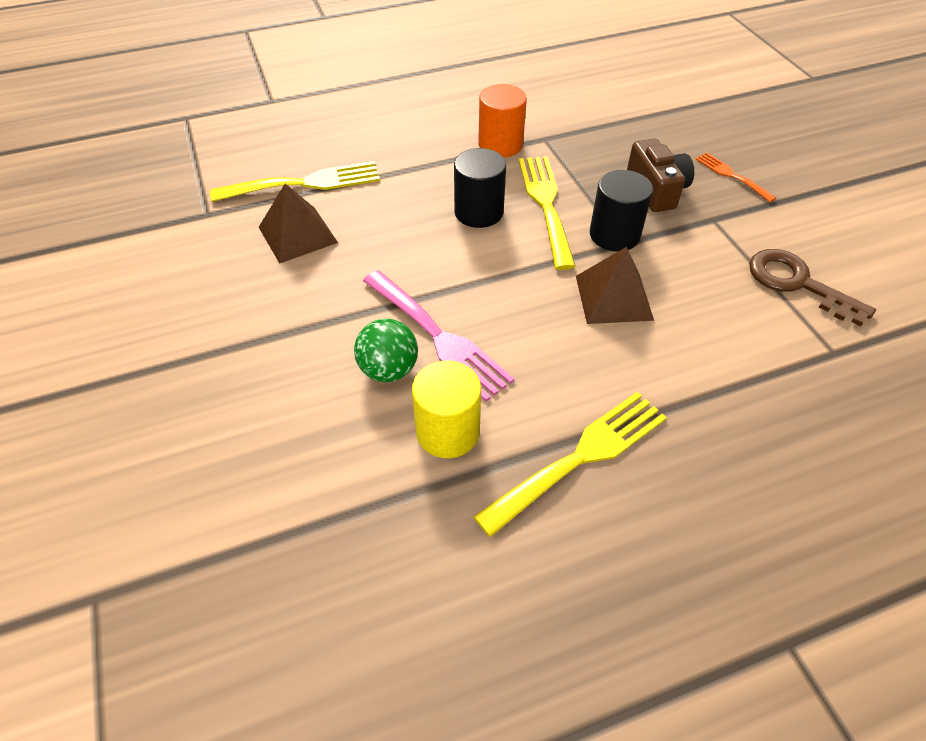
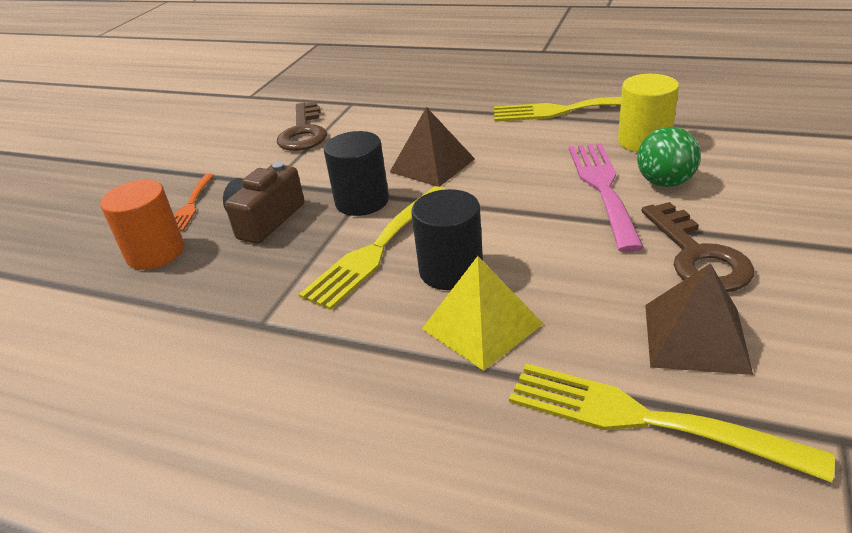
camera: 135 degrees left, 15 degrees down
(322, 296) = (697, 256): none -> brown key
(423, 189) = (482, 326): none -> yellow pyramid
(500, 145) = (318, 343): orange cylinder -> orange cylinder (155, 252)

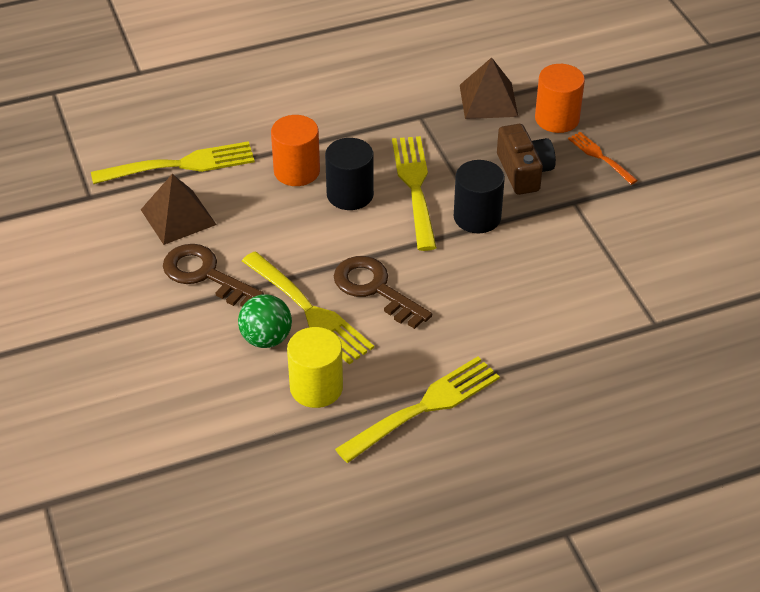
camera: 135 degrees right, 10 degrees up
(303, 132) = (638, 263): brown key -> brown key (375, 289)
(432, 165) = (468, 276): brown pyramid -> brown pyramid (488, 100)
(482, 326) = (297, 171): yellow pyramid -> orange cylinder
(603, 189) = (309, 310): pink fork -> yellow fork

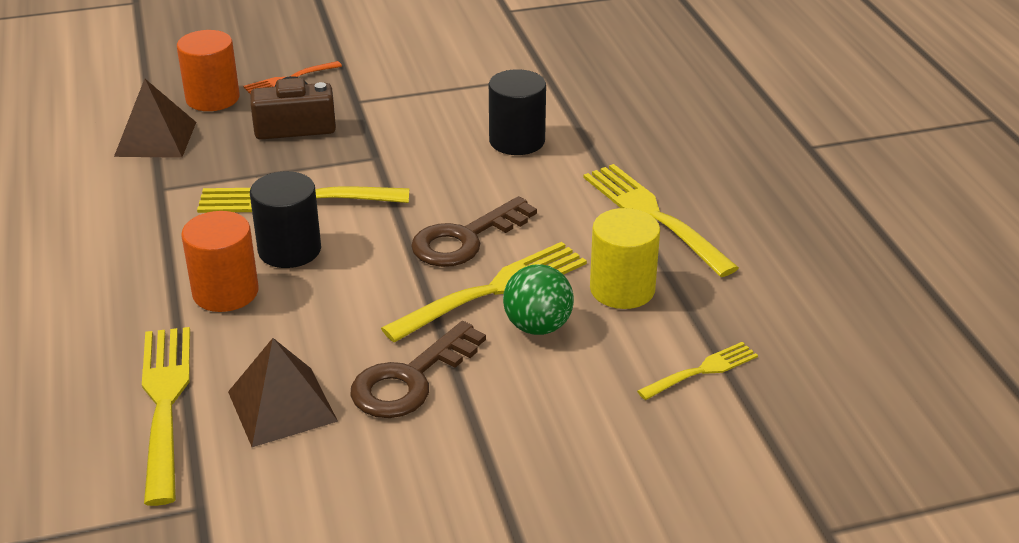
camera: 85 degrees left, 10 degrees down
(216, 437) = (702, 371): none -> yellow fork
(477, 217) = (361, 161): black cylinder -> black cylinder (517, 141)

